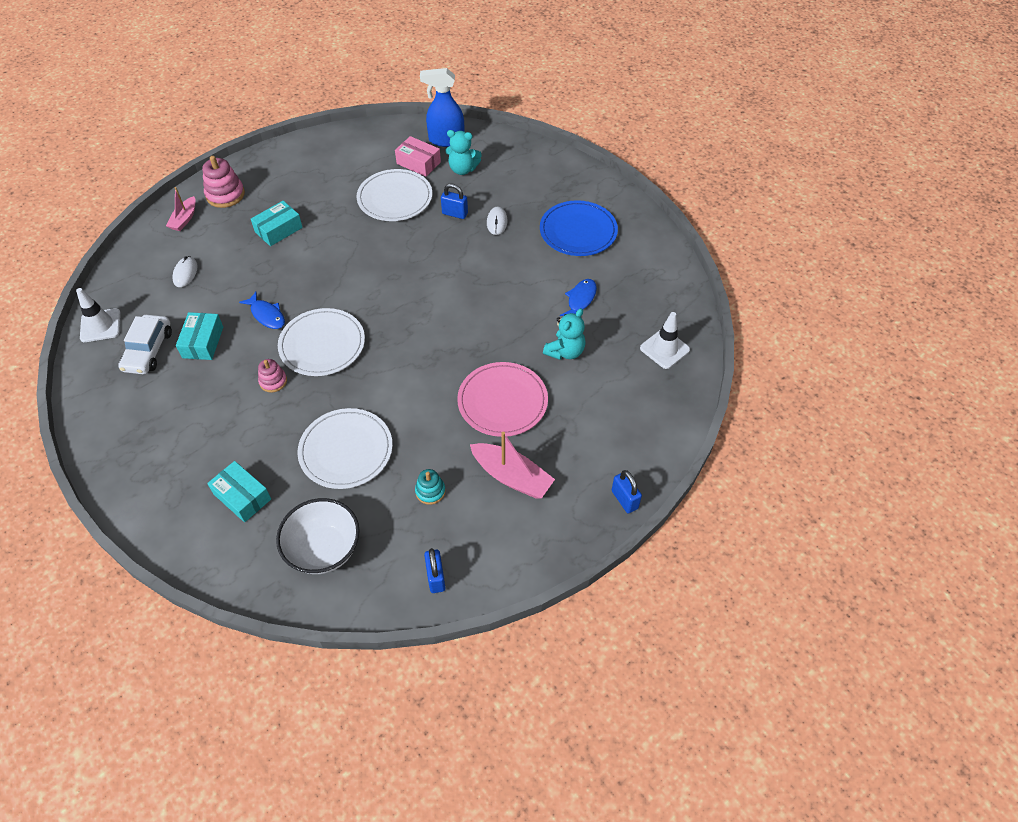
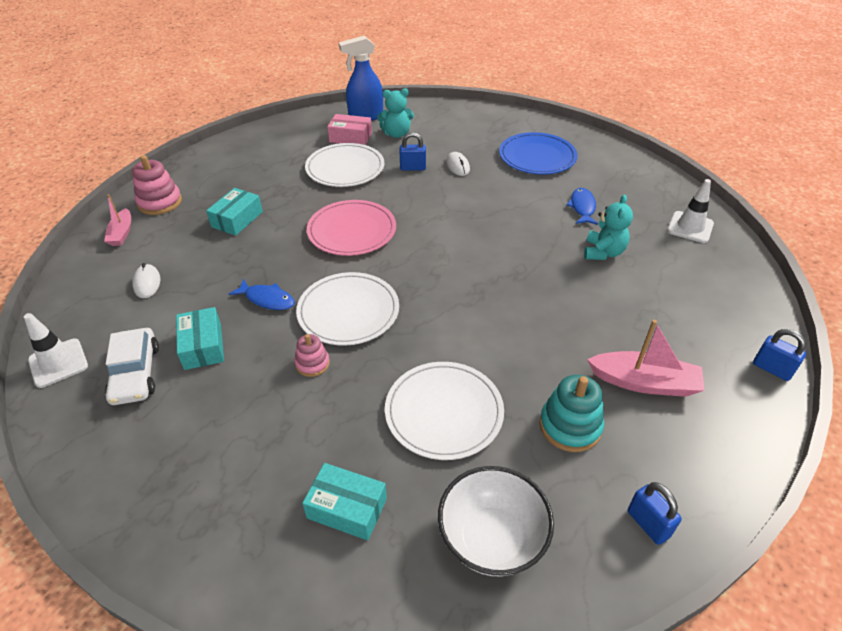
camera: 20 degrees left, 10 degrees down
(430, 491) = (570, 426): turquoise stacking toy -> turquoise stacking toy, size x1.64
(502, 401) = (578, 312): pink plate -> pink plate (352, 231)

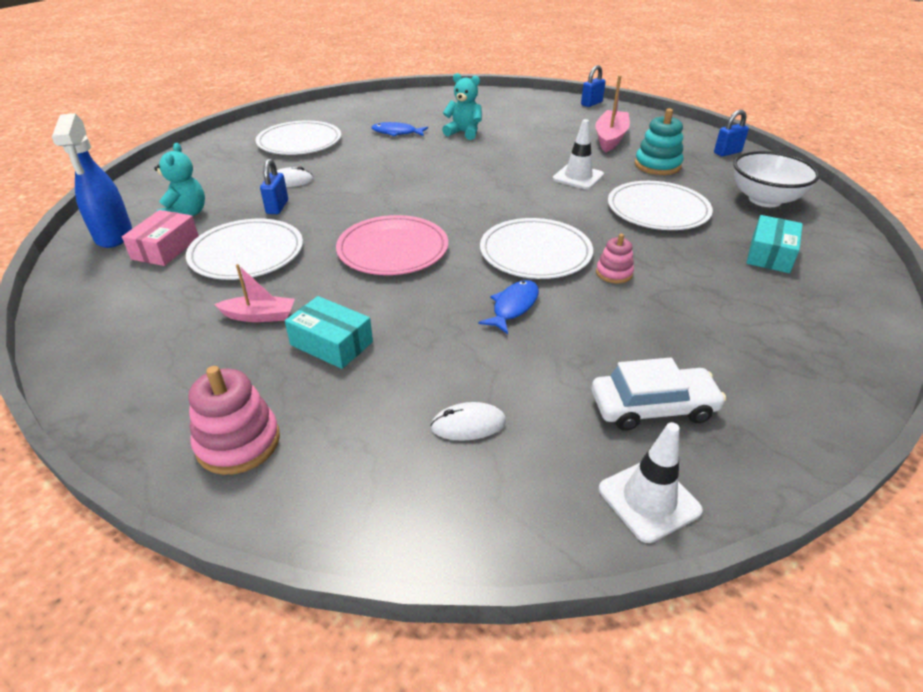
camera: 85 degrees left, 5 degrees down
(122, 233) = (320, 483): pink boat -> pink boat (260, 316)
(203, 346) = (597, 352): turquoise box -> none
(537, 157) = (299, 142): blue plate -> white plate
(690, 227) = (439, 101): white traffic cone -> white traffic cone (578, 177)

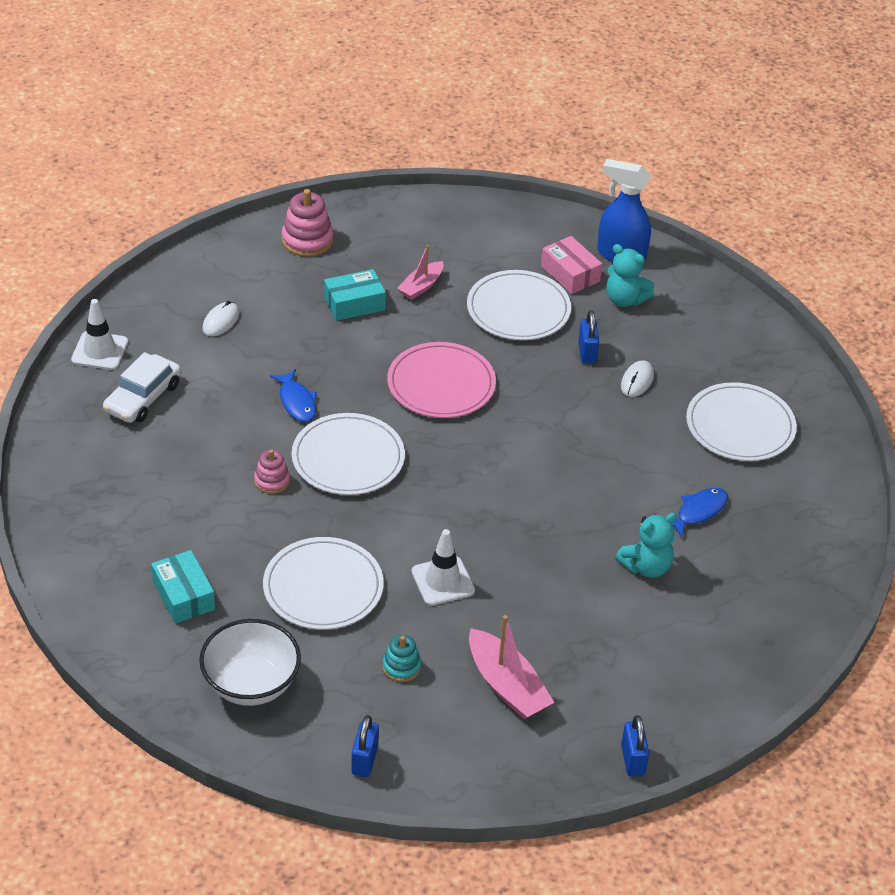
camera: 125 degrees right, 5 degrees up
(277, 207) = (587, 353): blue padlock -> blue padlock turned 45 degrees clockwise
(657, 165) = (401, 667): turquoise stacking toy -> turquoise stacking toy, size x0.61

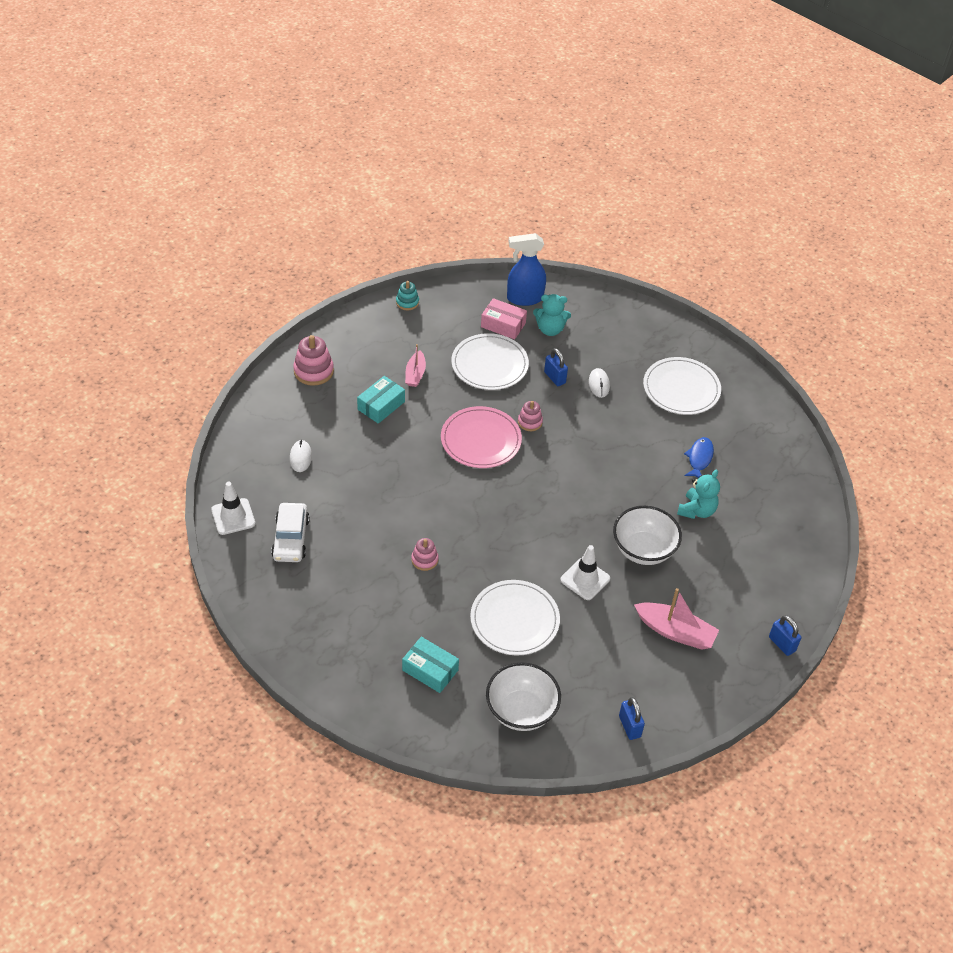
camera: 30 degrees left, 5 degrees up
(297, 402) = (397, 494): blue fish -> none
(348, 458) = (461, 520): white plate -> none
(401, 667) = (604, 651): turquoise stacking toy -> turquoise stacking toy (407, 302)
(516, 388) = (530, 422): none -> pink stacking toy
(541, 581) = (643, 550): none -> white bowl

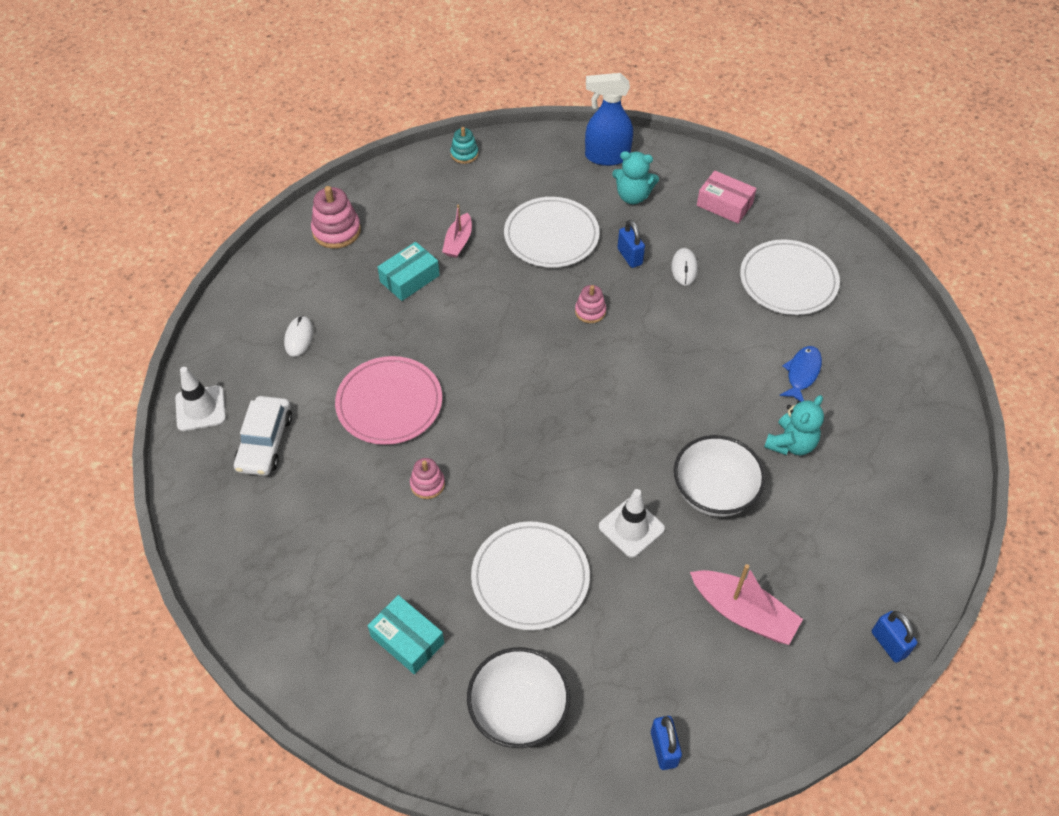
camera: 10 degrees right, 5 degrees up
(481, 440) = (525, 330): pink plate -> pink plate (389, 403)
(503, 325) = (575, 187): pink box -> pink box (724, 204)

